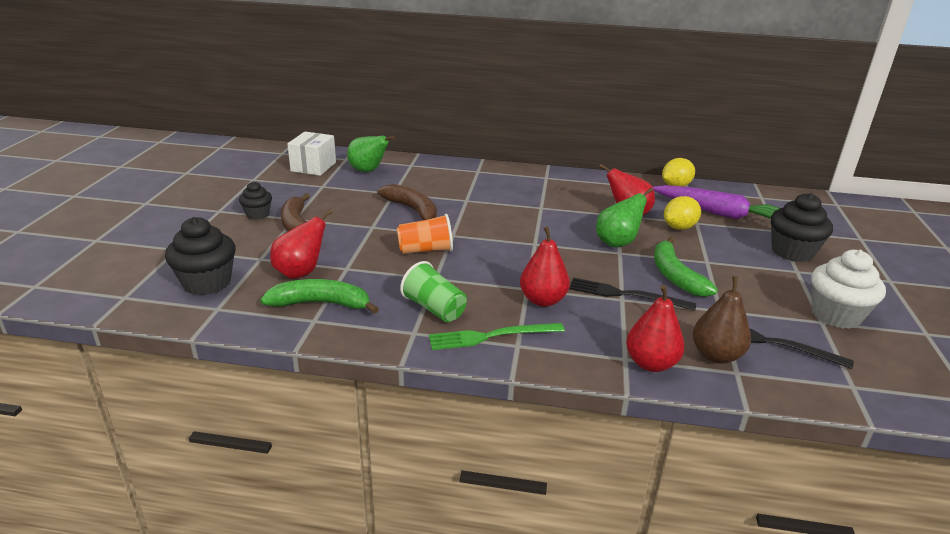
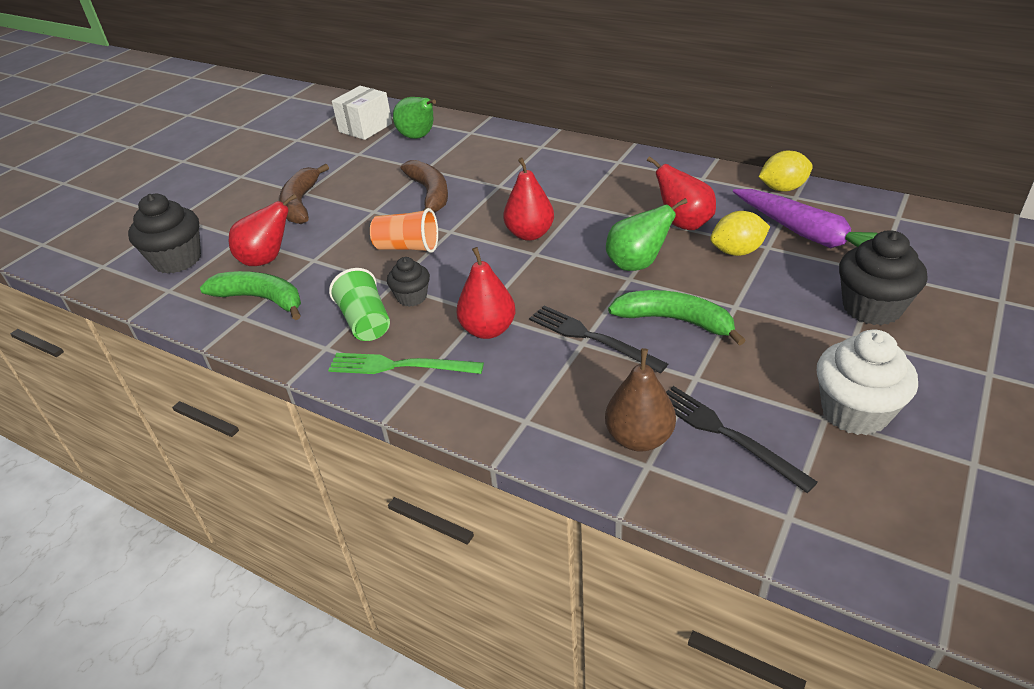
camera: 25 degrees right, 10 degrees up
(258, 214) = (273, 184): black cupcake -> black cupcake (412, 297)
(651, 363) = (550, 433): red pear -> red pear (530, 234)
(675, 276) = (675, 320): green banana -> green banana turned 105 degrees clockwise

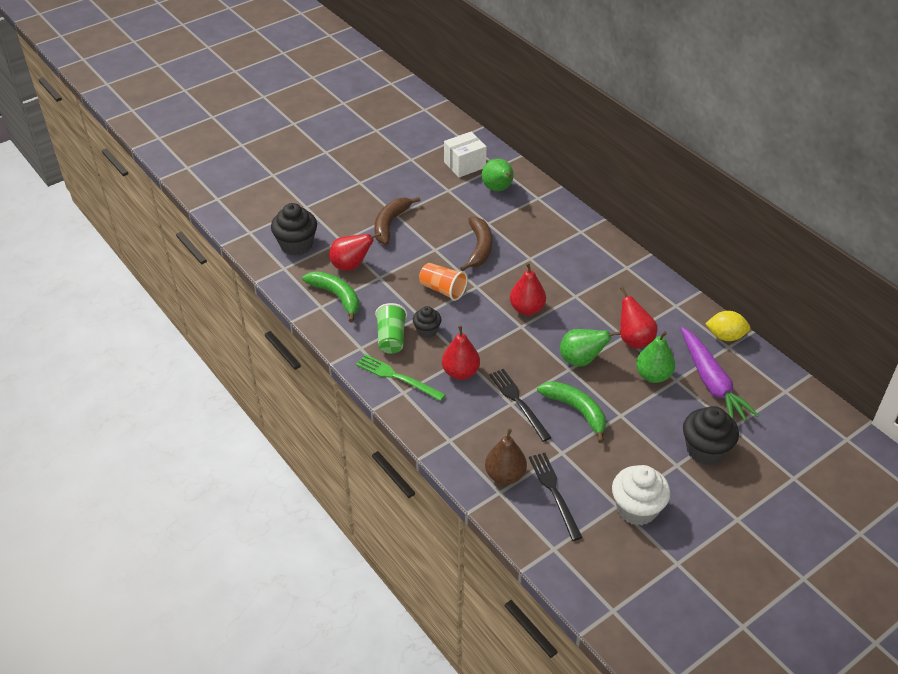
camera: 20 degrees right, 5 degrees up
(737, 251) = (653, 375): yellow lemon -> green pear

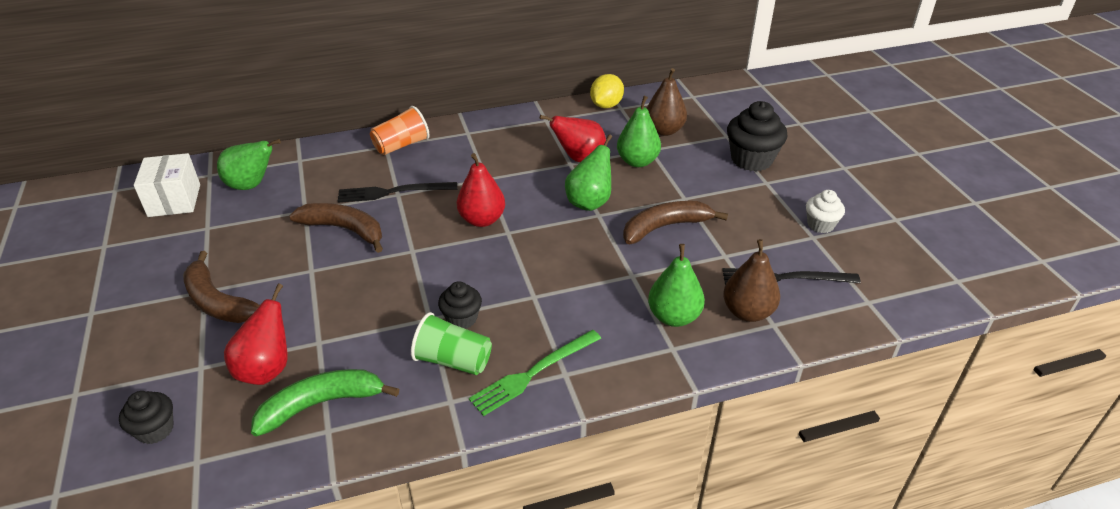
camera: 70 degrees left, 5 degrees down
(296, 245) = (155, 430): black cupcake -> black cupcake, size x0.58
(443, 290) = (395, 283): orange cup -> orange cup (401, 145)
(460, 372) = (557, 306): red pear -> none
(480, 435) = (674, 317): none -> green pear
(518, 402) = (633, 268): black fork -> black fork (393, 192)
(576, 410) = (665, 227): green banana -> brown banana
(637, 509) = (820, 225): white cupcake -> white cupcake, size x0.58
(711, 383) = (664, 130): purple carrot -> brown pear

